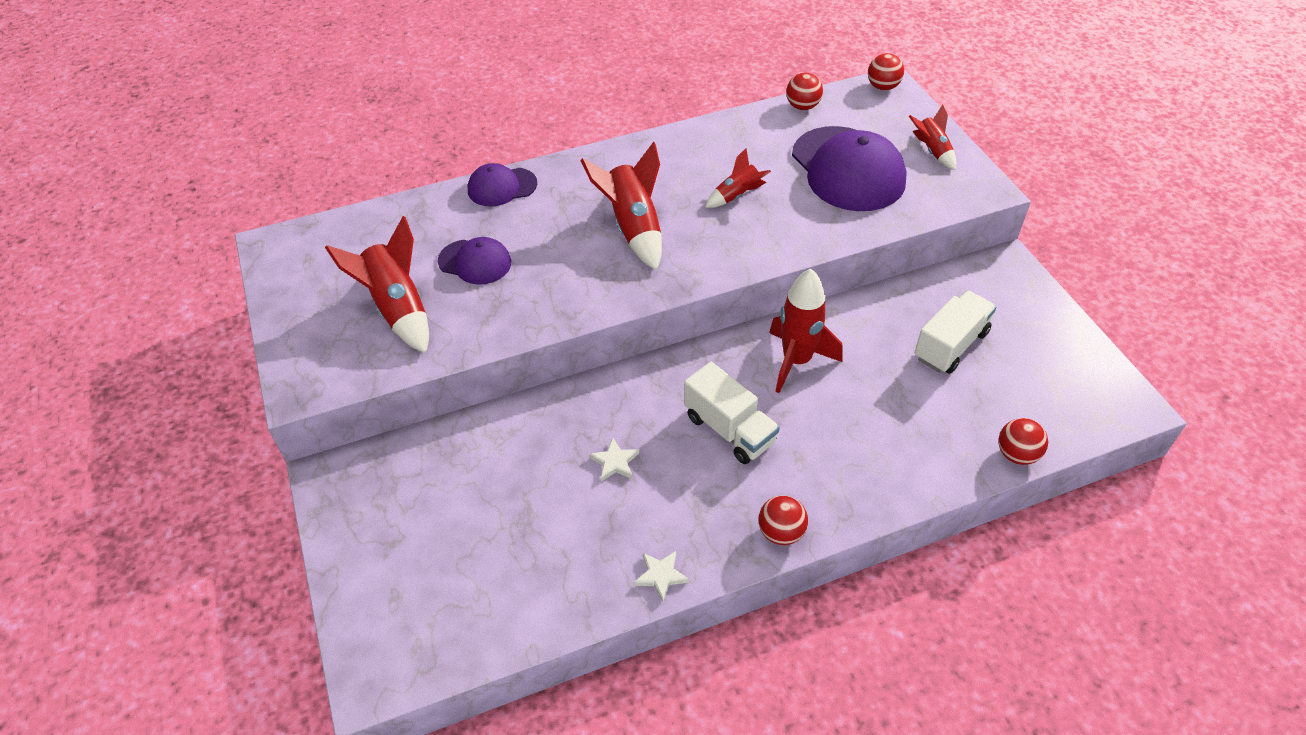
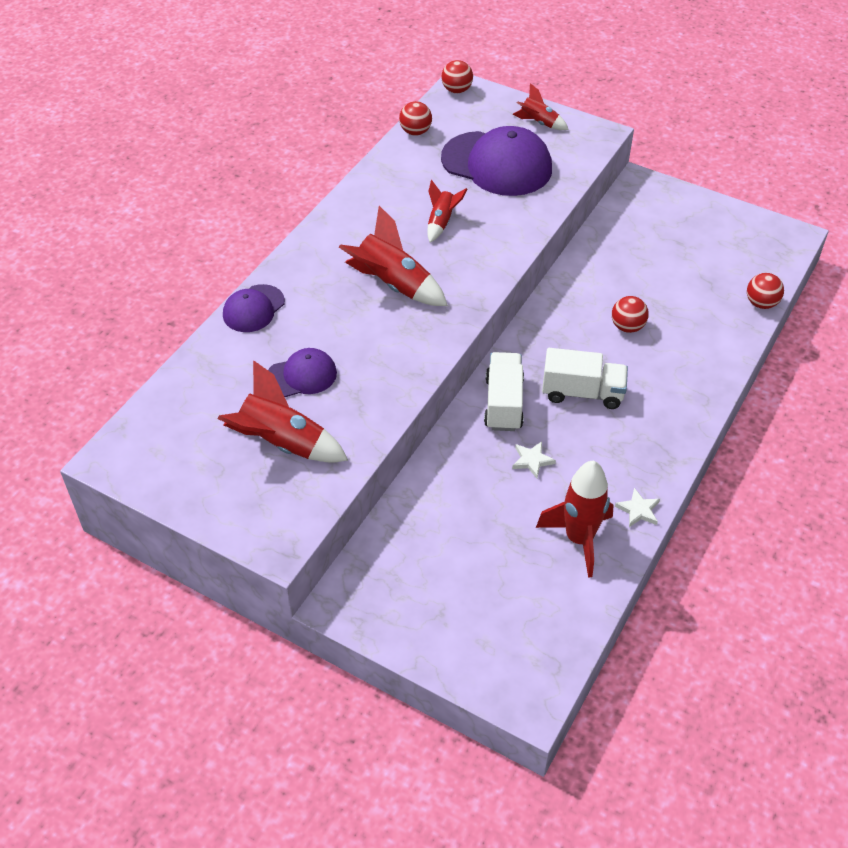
camera: 40 degrees left, 0 degrees up
(781, 532) = (680, 436): red ball -> red ball (627, 327)
(796, 361) = (577, 322): red rocket -> red rocket (579, 539)
(950, 345) = (659, 256): white truck -> white truck (503, 403)

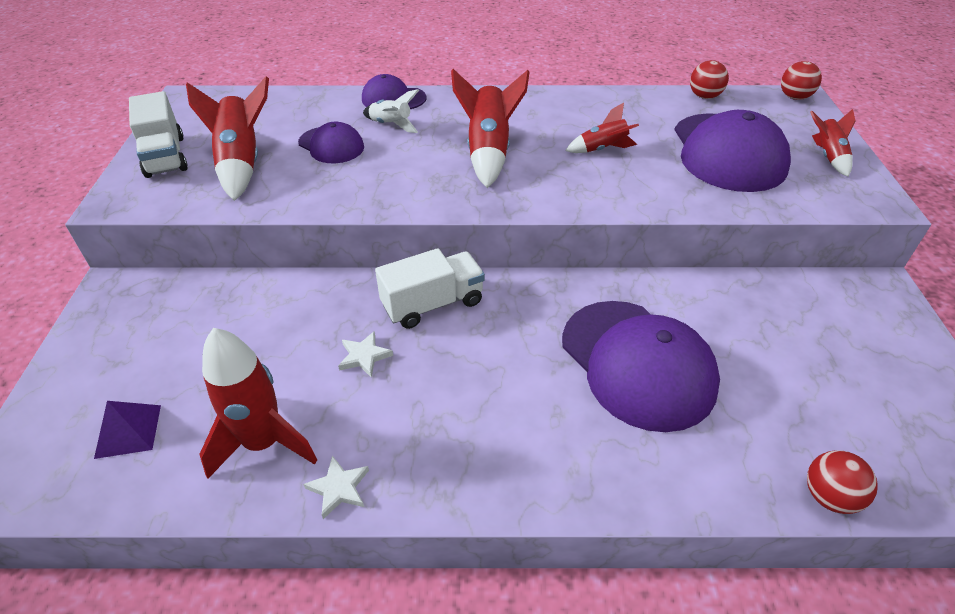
camera: 60 degrees right, 5 degrees down
(300, 326) = (391, 125): none -> white rocket
(521, 615) = (128, 431): none -> purple pyramid
(582, 393) = (497, 361): white truck -> white truck (165, 156)
(627, 327) = (637, 363): red ball -> purple cap

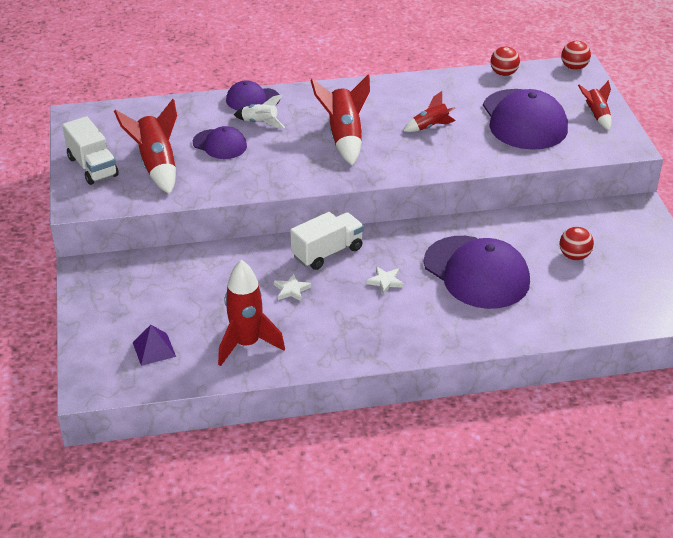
camera: 10 degrees left, 5 degrees down
(339, 488) = (305, 360): white star -> white star (385, 281)
(829, 496) = (597, 328): red ball -> red ball (574, 256)

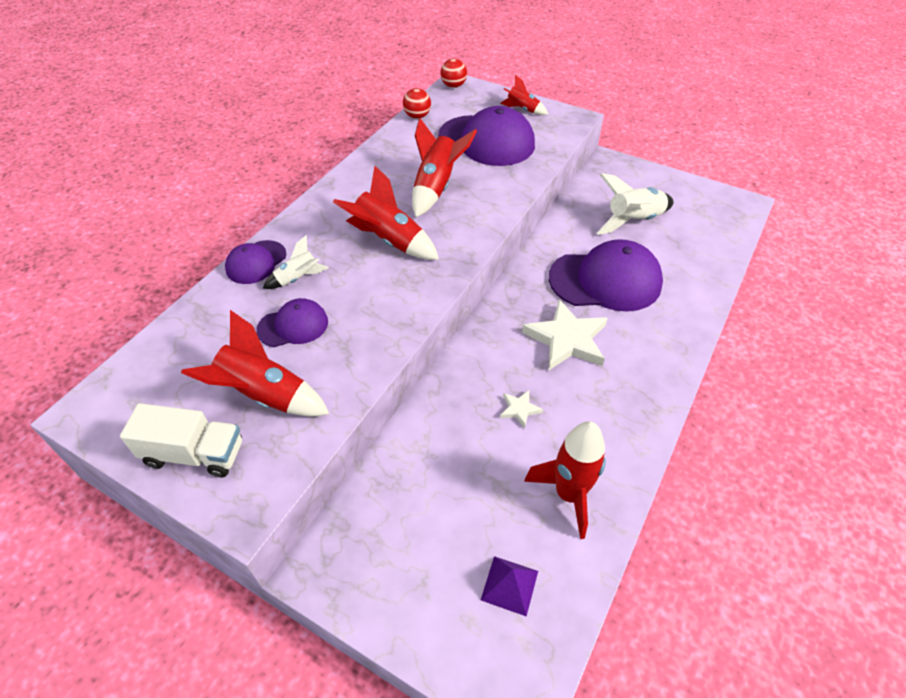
camera: 50 degrees left, 10 degrees up
(327, 252) = (492, 352): white truck -> none
(385, 281) = (567, 339): white star -> white star, size x2.17
(430, 127) = (436, 187): red rocket -> red rocket, size x1.75
(574, 256) = (633, 221): red ball -> white rocket

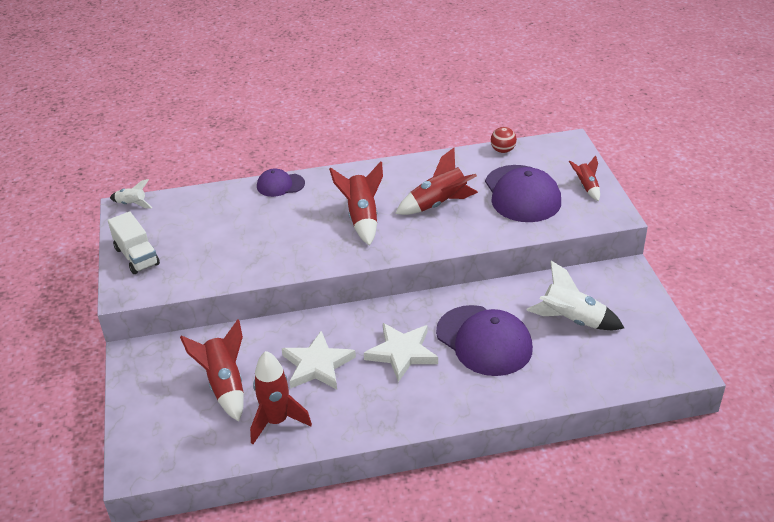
camera: 50 degrees right, 10 degrees down
(264, 395) = (194, 253): red rocket -> red rocket (225, 385)
(293, 326) = (251, 230): purple cap -> none
(298, 279) = (287, 207): white rocket -> white rocket (132, 204)
(453, 86) = (565, 142): red ball -> none
(509, 585) = (192, 430): purple pyramid -> none
(519, 409) = (317, 365): white star -> white star, size x2.17

